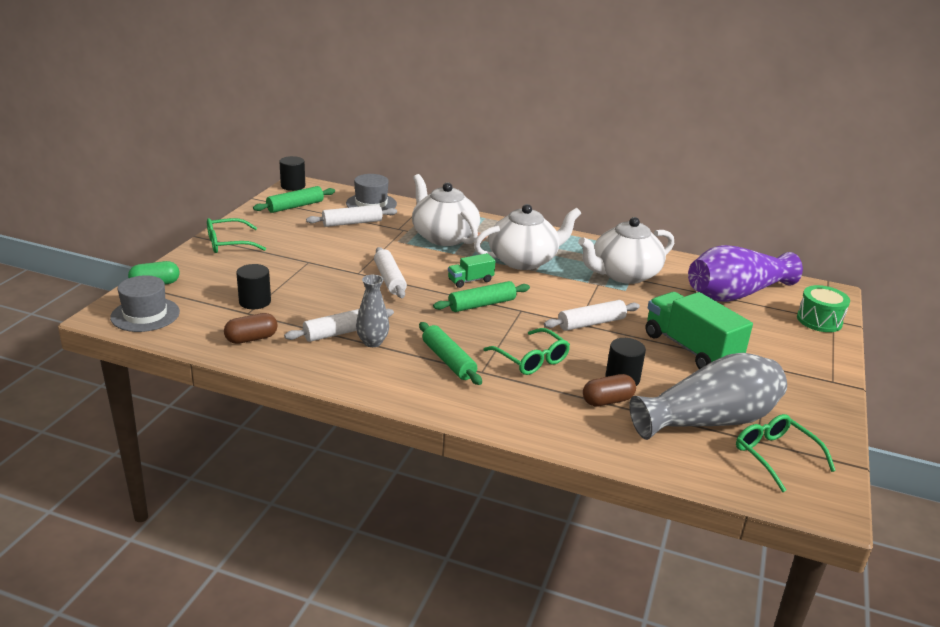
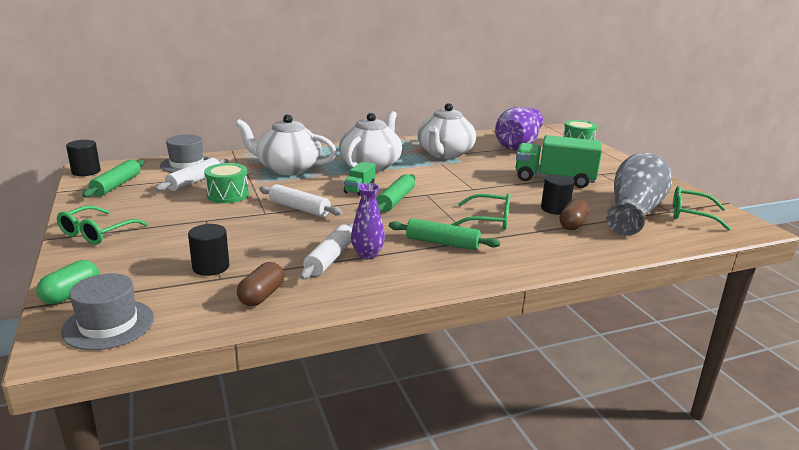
camera: 40 degrees left, 5 degrees down
(357, 245) = (228, 195): none -> green drum
(372, 342) = (367, 254): grey vase -> purple vase
(591, 323) = (480, 186): white rolling pin -> none

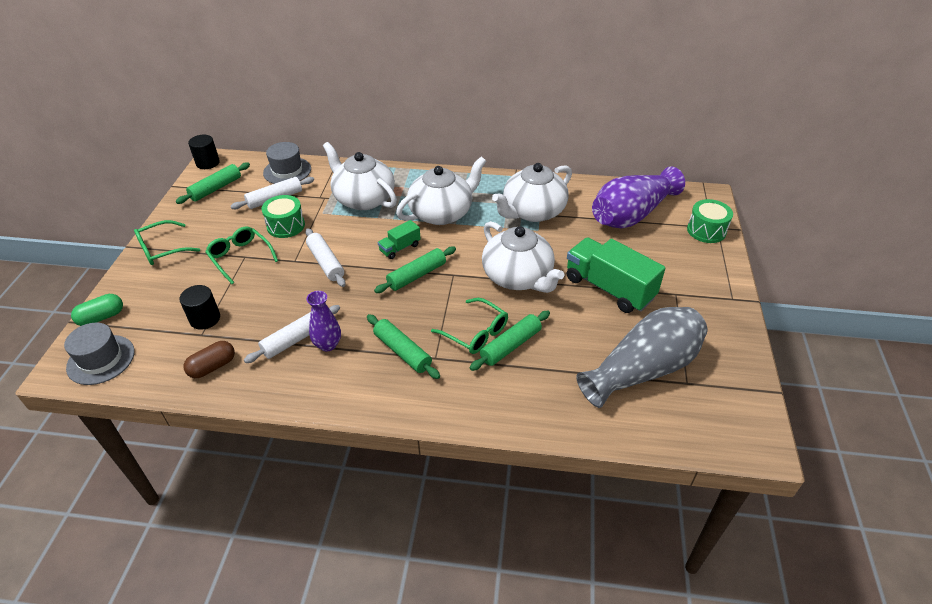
camera: 30 degrees right, 20 degrees up
(480, 186) = (518, 277): none -> white teapot
(525, 220) = (510, 345): none -> green rolling pin
(555, 209) = (559, 337): black cylinder -> none
(572, 224) = (552, 367): brown capsule -> none
(691, 215) = (706, 397): green glasses -> green glasses (240, 257)

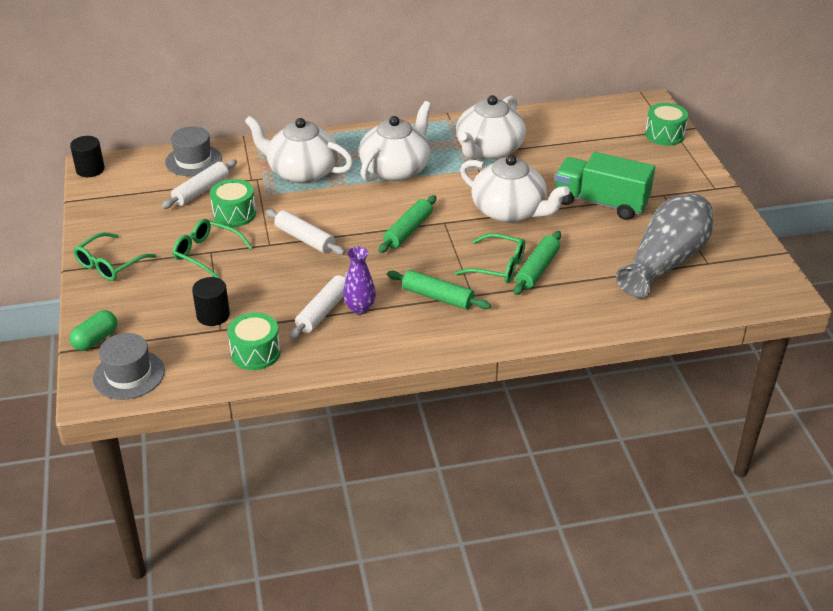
camera: 20 degrees left, 5 degrees down
(212, 367) = (255, 353): brown capsule -> green drum
(216, 188) = (123, 194): green rolling pin -> none
(400, 248) = (374, 210): green truck -> none
(632, 214) = (587, 134): purple vase -> none

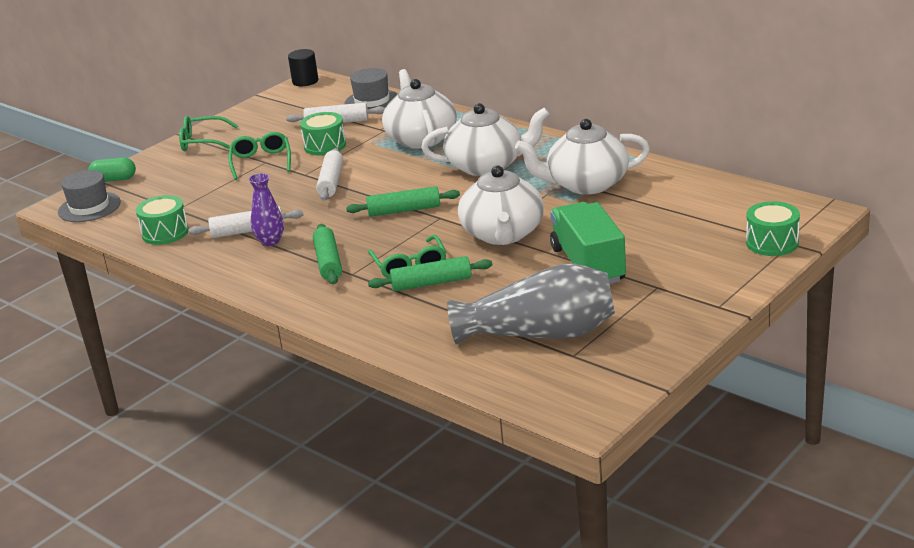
camera: 55 degrees right, 10 degrees down
(213, 315) = (190, 199): black cylinder -> none

